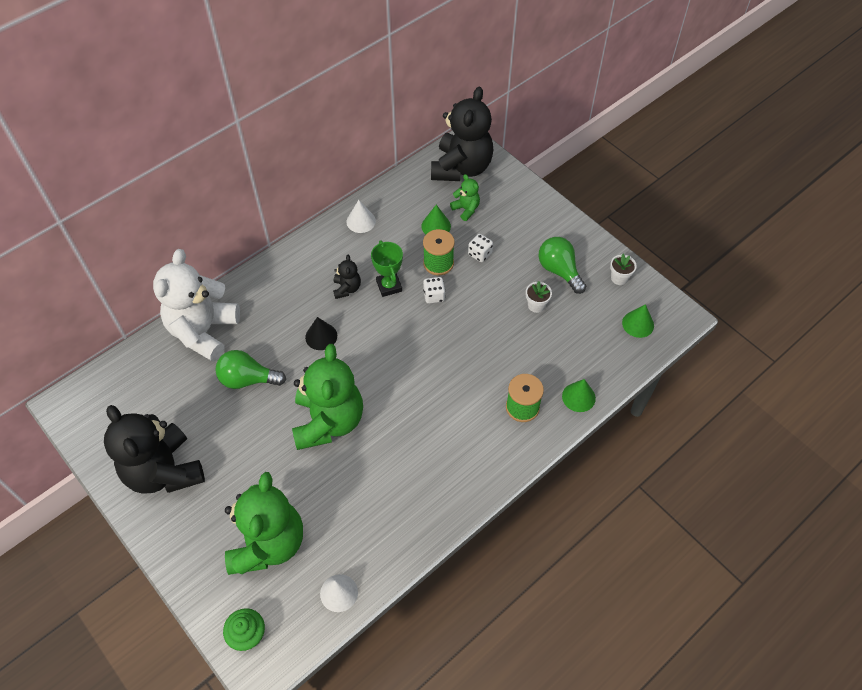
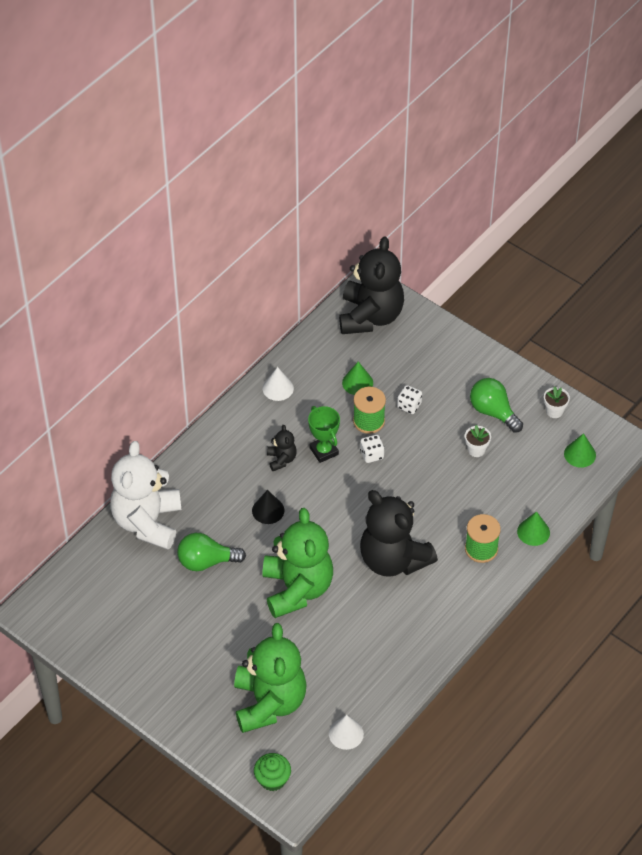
camera: 10 degrees left, 5 degrees down
(164, 471) = (151, 656): black teddy bear -> black teddy bear (393, 559)
(466, 209) = (385, 361): green teddy bear -> none

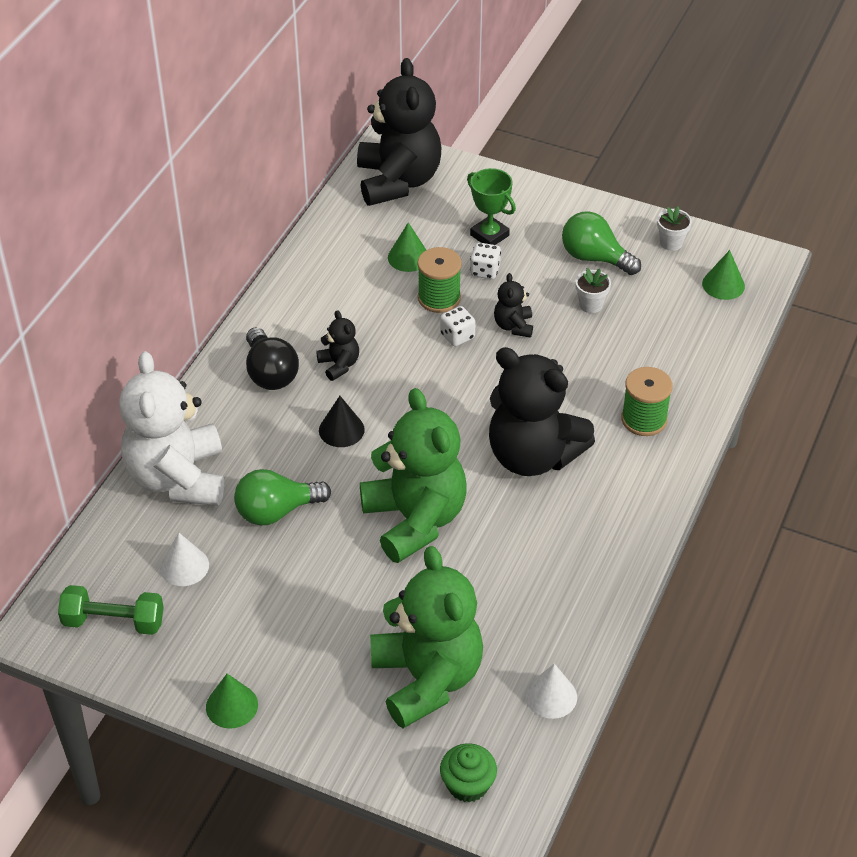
camera: 15 degrees left, 5 degrees down
(79, 616) = (113, 621): none -> green dumbbell
(232, 456) = (270, 373): none -> black light bulb
(278, 388) = (306, 282): white cone -> white cone (184, 566)
(324, 451) = (392, 344): green trophy -> green trophy (489, 235)
(414, 455) = (513, 326): none -> black teddy bear
(533, 532) = (703, 385): green cone -> green cone (232, 706)

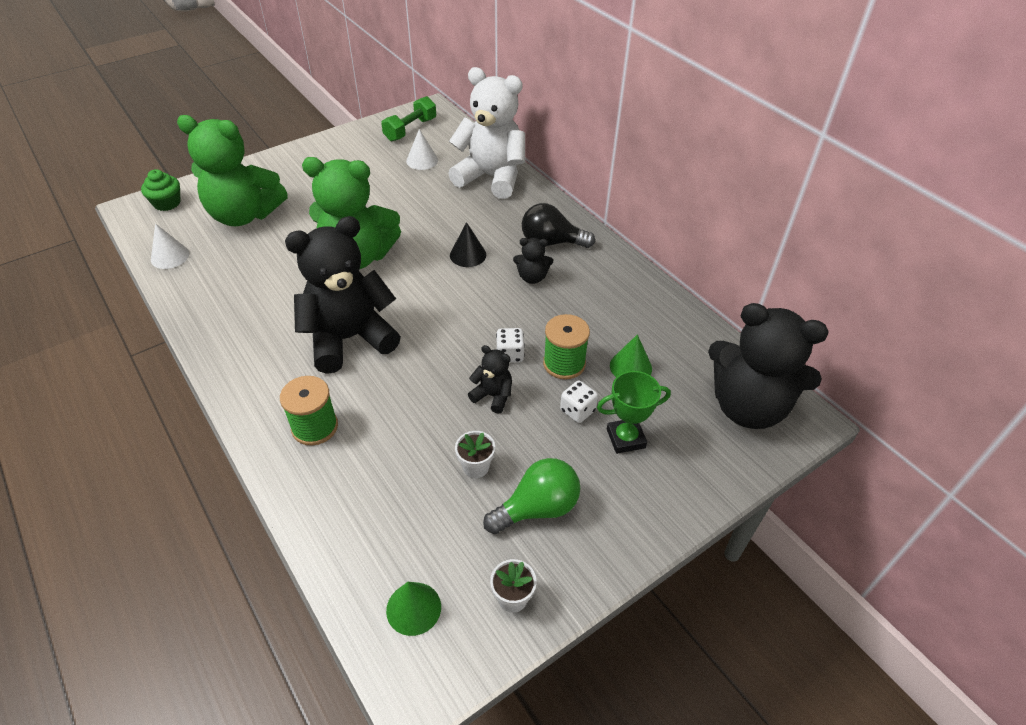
camera: 120 degrees right, 0 degrees up
(232, 706) = (314, 148): green cone -> none
(276, 511) = (426, 204): green light bulb -> none

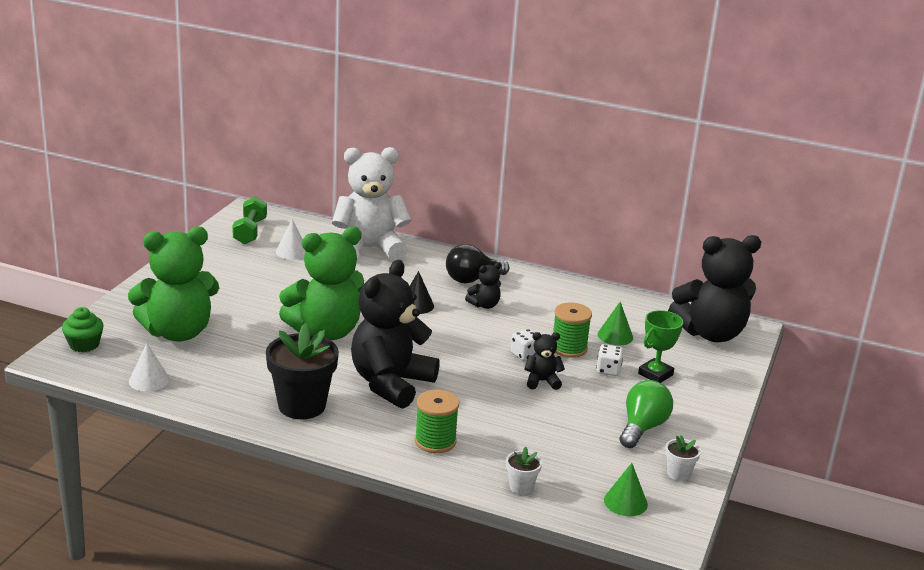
camera: 35 degrees left, 20 degrees down
(250, 332) = (302, 406): none -> black flower pot
(476, 467) = (578, 422): white flower pot -> white flower pot (521, 487)

